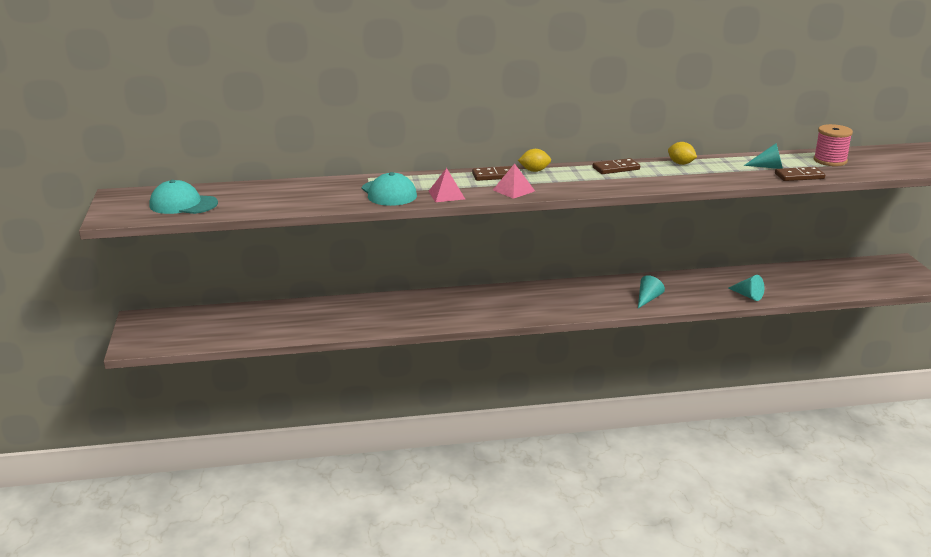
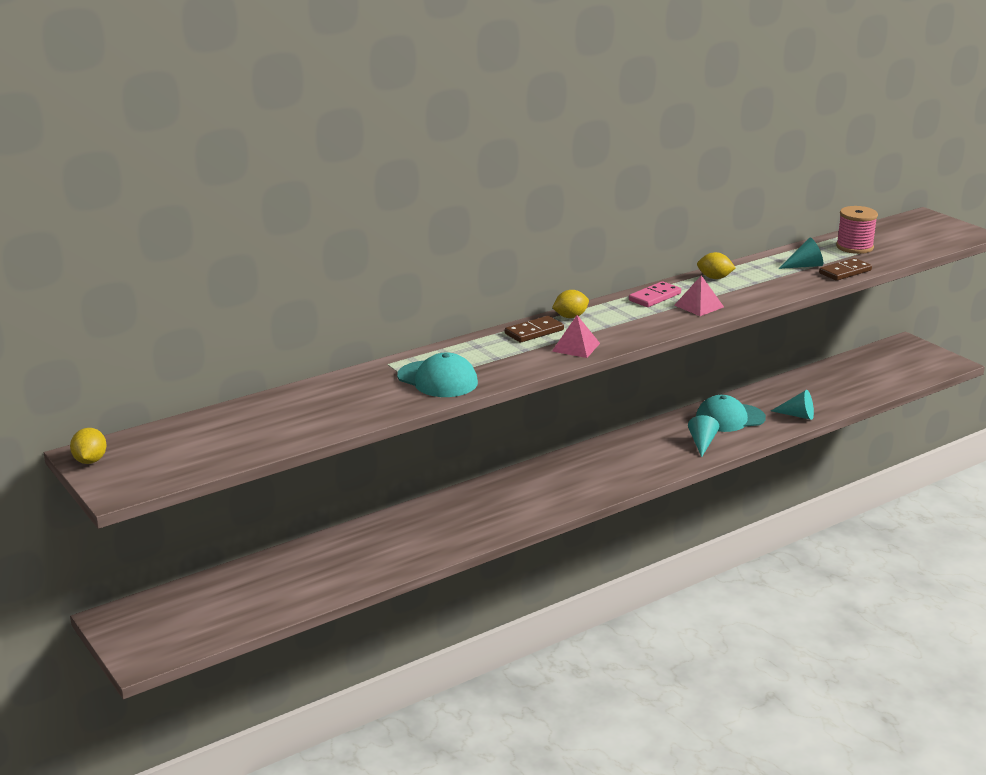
camera: 25 degrees left, 0 degrees up
(115, 199) = (90, 461): none -> yellow lemon
(183, 204) = (195, 449): turquoise cap -> turquoise cap (729, 418)
(446, 195) = (507, 368): pink pyramid -> pink pyramid (699, 306)
(616, 168) = (654, 297): brown domino -> pink domino

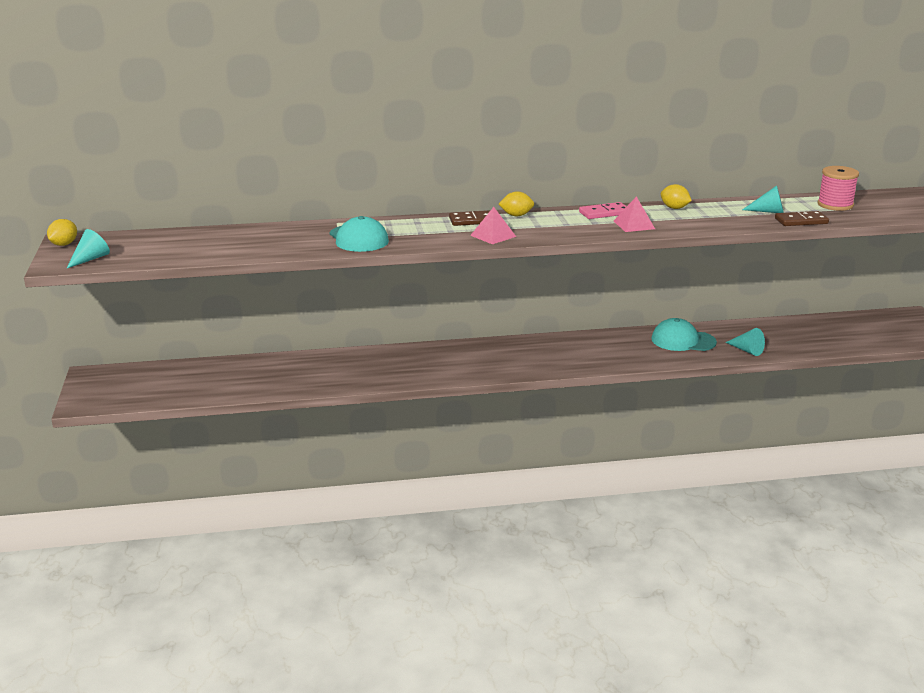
camera: 25 degrees right, 0 degrees up
(702, 443) = (639, 354): turquoise cone -> turquoise cone (90, 259)

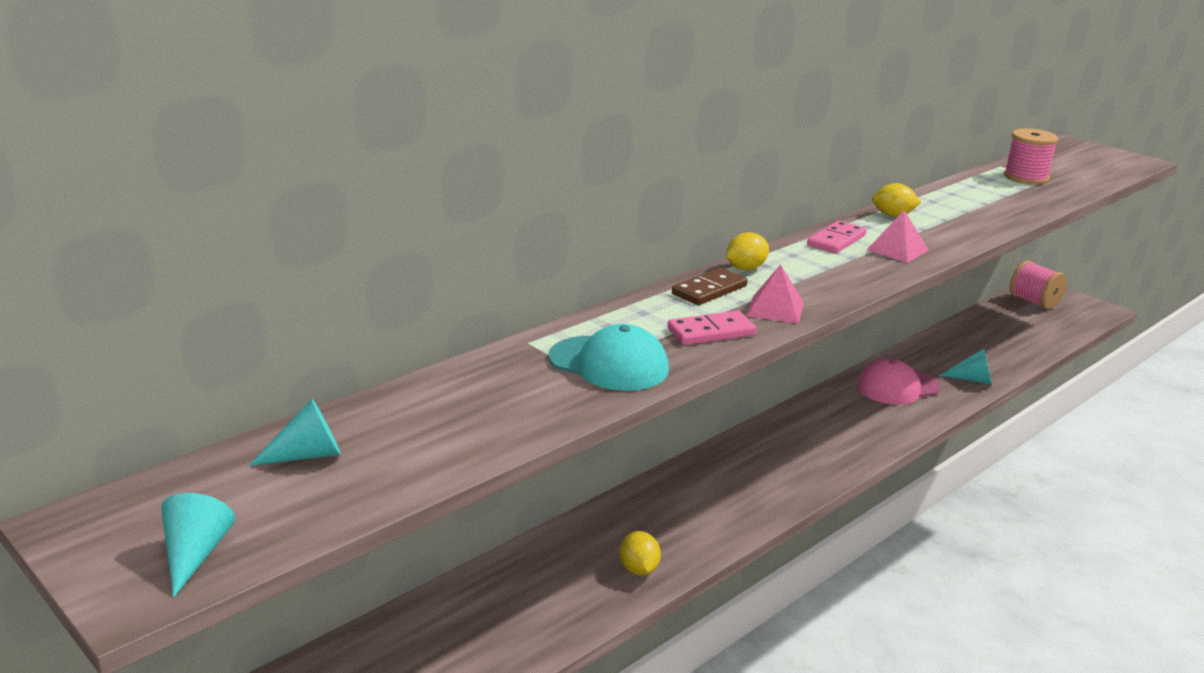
camera: 35 degrees left, 0 degrees up
(64, 244) = (81, 536): yellow lemon -> yellow lemon (639, 569)
(436, 237) = (711, 332): none -> pink domino
(683, 341) = (897, 387): turquoise cap -> pink cap
(768, 211) = (987, 199): turquoise cone -> turquoise cone (307, 455)
(801, 221) = (1037, 205): brown domino -> none
(888, 321) = (1034, 302): none -> pink spool

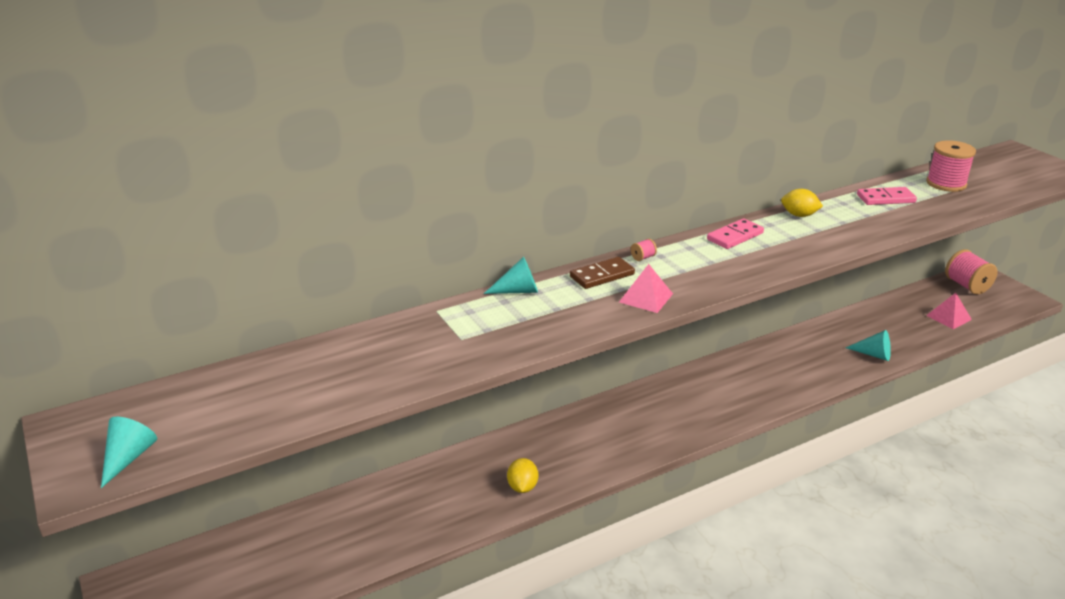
camera: 15 degrees right, 5 degrees up
(307, 455) = (236, 389): turquoise cone -> turquoise cone (518, 291)
(609, 364) = (487, 335): turquoise cap -> none
(711, 332) = (582, 314): pink domino -> pink domino (885, 199)
(745, 268) = (643, 257): yellow lemon -> pink spool
(897, 250) = (782, 249): pink pyramid -> pink pyramid (948, 317)
(897, 387) = (803, 354): pink cap -> none

